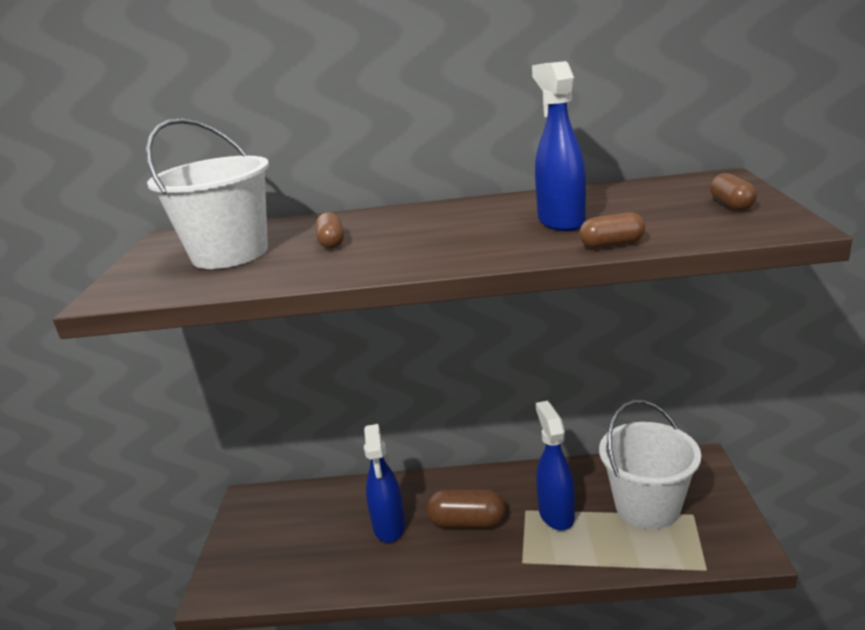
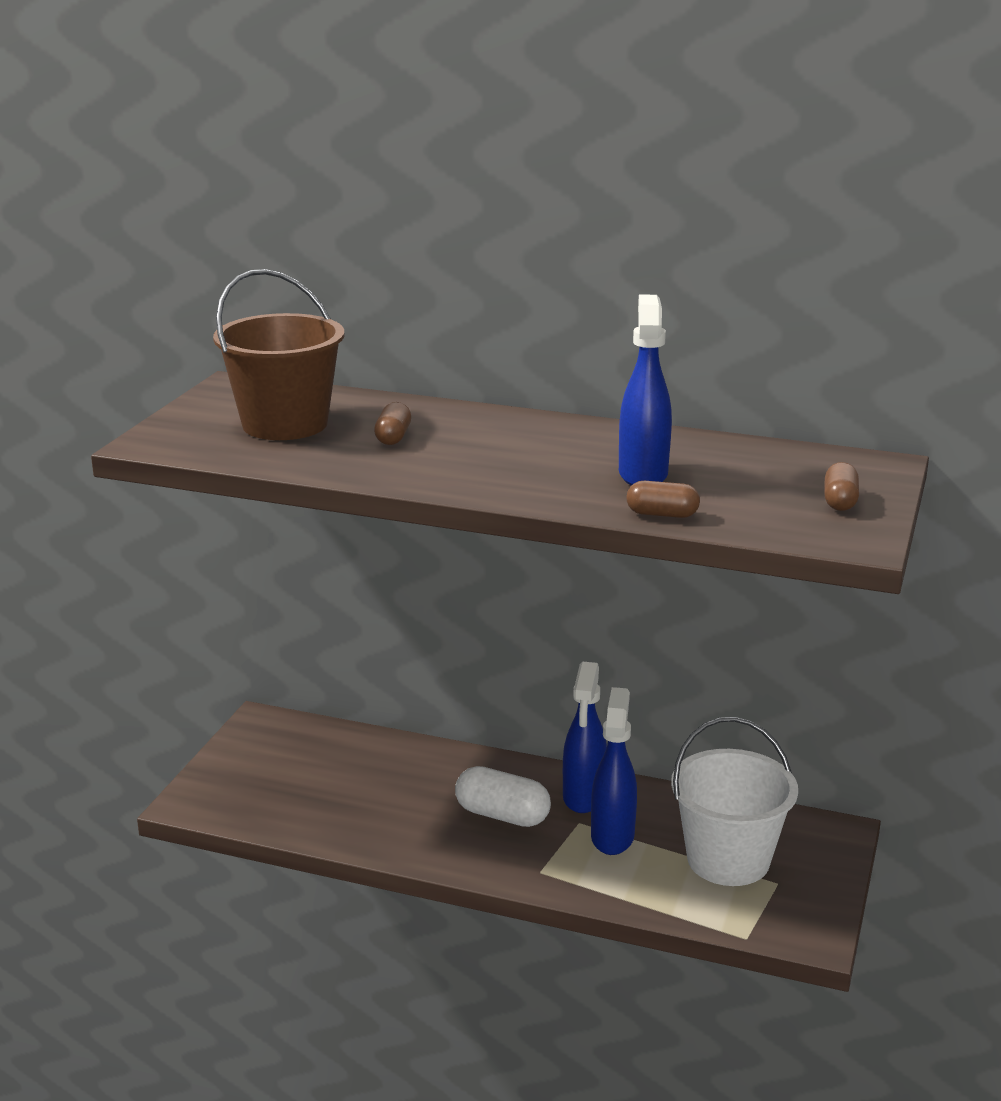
camera: 15 degrees right, 0 degrees up
(230, 254) = (285, 424): white bucket -> brown bucket
(389, 527) = (409, 795): blue spray bottle -> blue spray bottle (583, 797)
(467, 522) = (502, 815): brown capsule -> white capsule

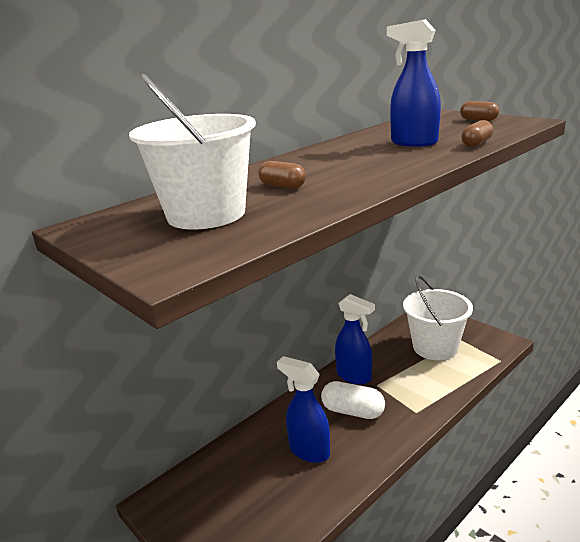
camera: 60 degrees left, 0 degrees up
(285, 424) = (206, 214): brown bucket -> white bucket
(502, 815) = (353, 411): white capsule -> white capsule turned 60 degrees clockwise
(612, 836) = (396, 377): blue spray bottle -> blue spray bottle (309, 451)

